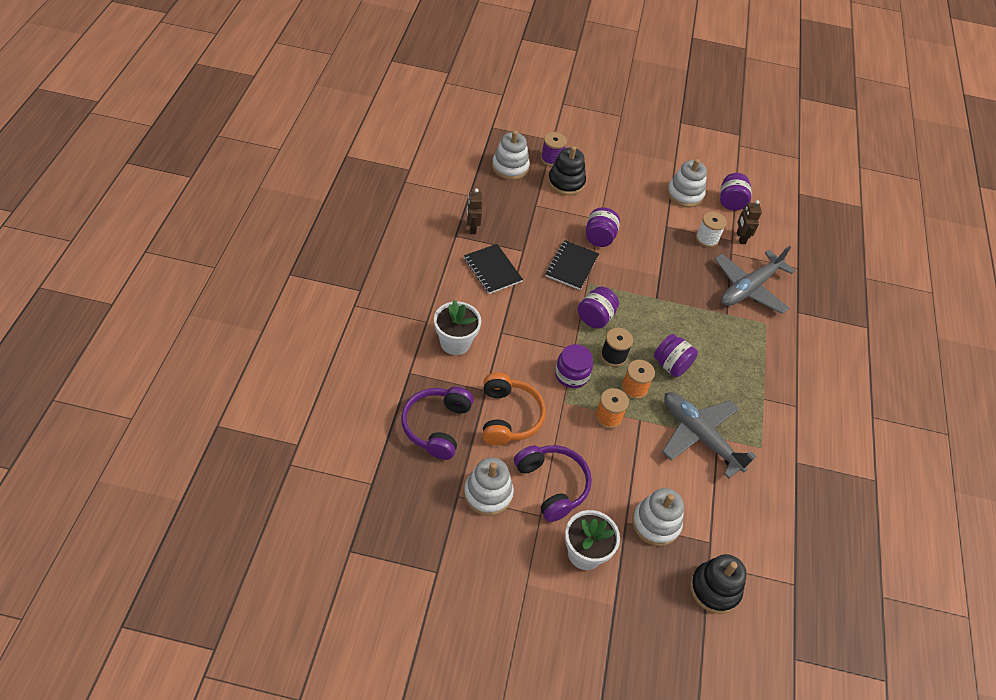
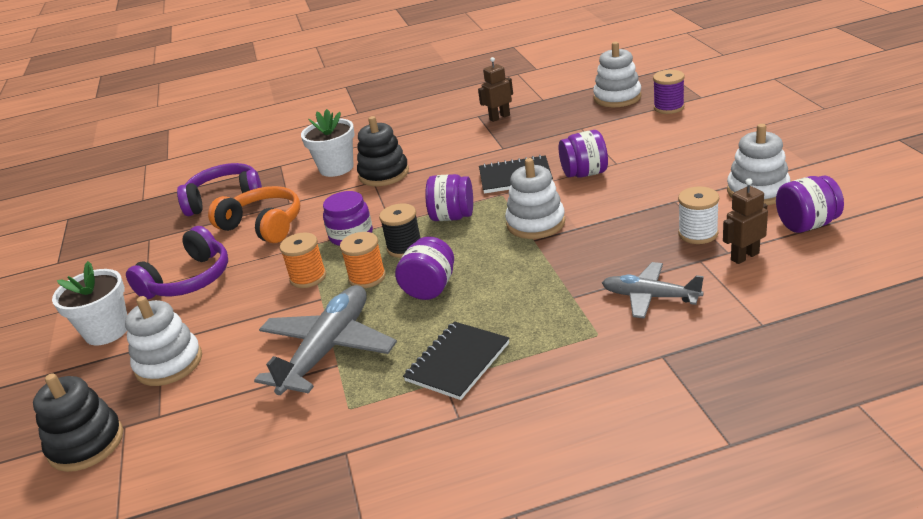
camera: 75 degrees right, 20 degrees down
(488, 494) = (159, 252): white stacking toy -> white stacking toy (535, 223)
(492, 270) = (454, 146): black notebook -> black notebook (457, 362)
(508, 416) = (263, 225): orange headphones -> orange headphones turned 120 degrees counterclockwise
(566, 182) = (644, 127): black stacking toy -> black stacking toy (384, 174)
(749, 288) = (650, 297): grey plane -> grey plane, size x0.61

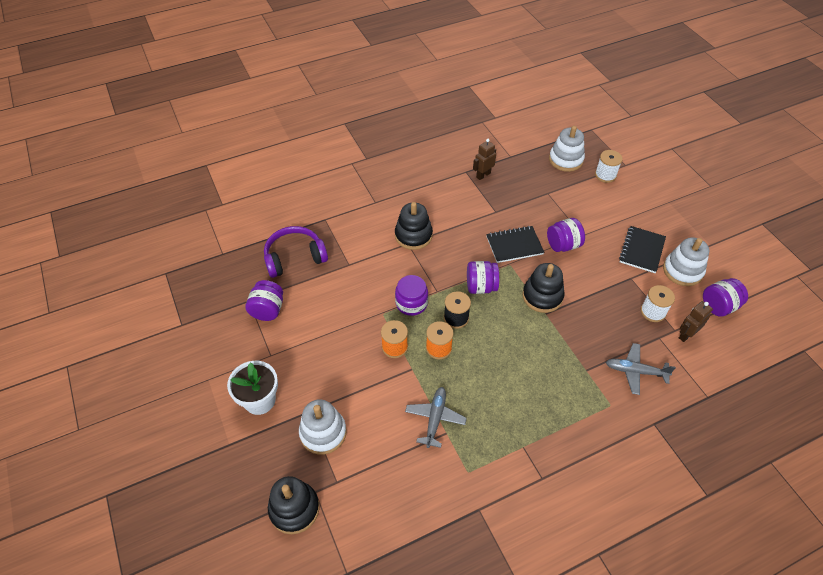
camera: 15 degrees left, 20 degrees up
(189, 280) = (302, 347): purple headphones -> none
(263, 225) = (338, 289): orange headphones -> none
(328, 349) = (435, 418): grey plane -> grey plane, size x0.61
(336, 168) = (373, 226): white flower pot -> none
(430, 288) = (487, 360): purple jar -> purple jar (268, 310)
(457, 362) = (527, 430): black notebook -> black notebook (641, 250)
(535, 223) = (542, 296): white stacking toy -> black stacking toy
(668, 107) = (605, 175): purple spool -> white spool

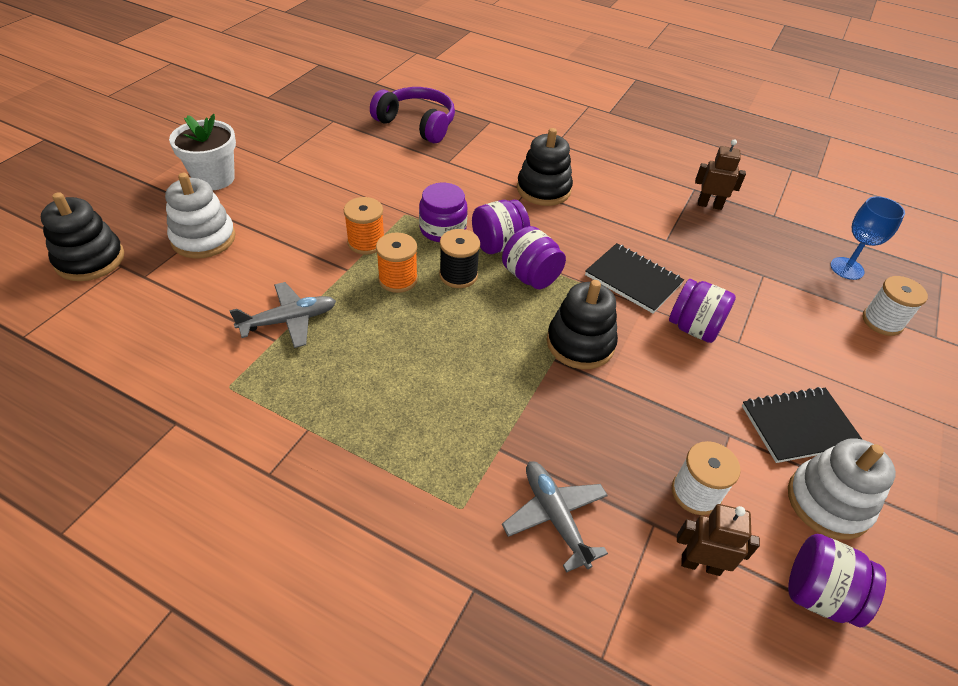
camera: 50 degrees right, 5 degrees down
(268, 310) = (332, 136): purple jar -> purple jar (498, 244)
(565, 160) = (847, 268): white stacking toy -> blue goblet

